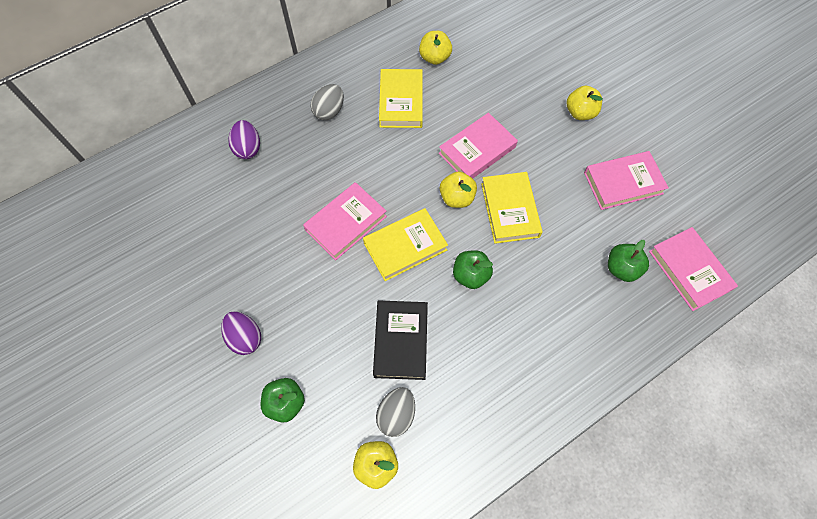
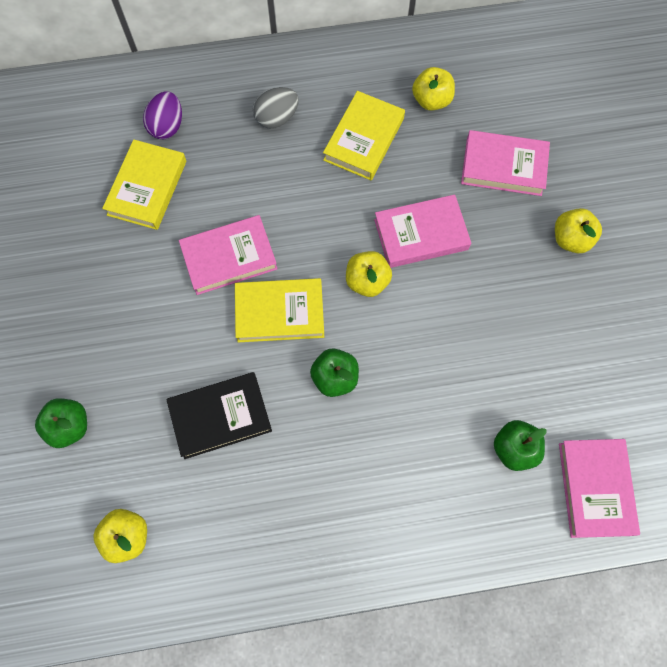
camera: 25 degrees right, 5 degrees up
(245, 337) = (63, 338): purple egg -> none
(396, 414) = (175, 494): grey egg -> none
(401, 341) = (220, 417): black book -> black book turned 45 degrees clockwise
(509, 210) = (420, 322): yellow book -> yellow book (147, 188)
(623, 183) = (574, 348): pink book -> pink book (503, 167)

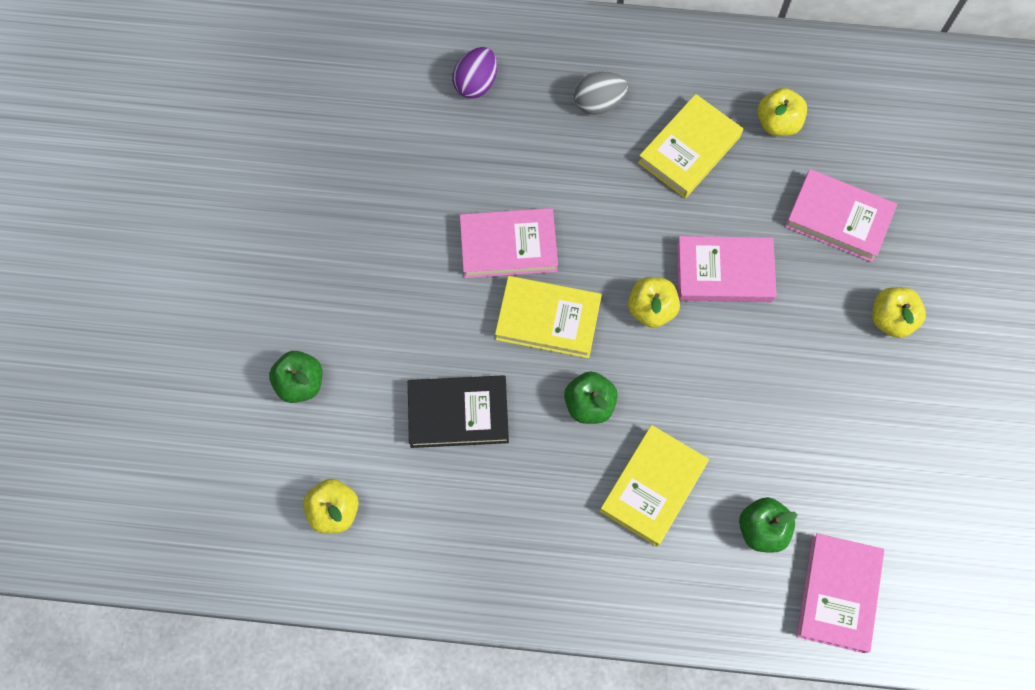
camera: 15 degrees right, 0 degrees up
(147, 188) = (438, 147): yellow book -> yellow book (653, 487)

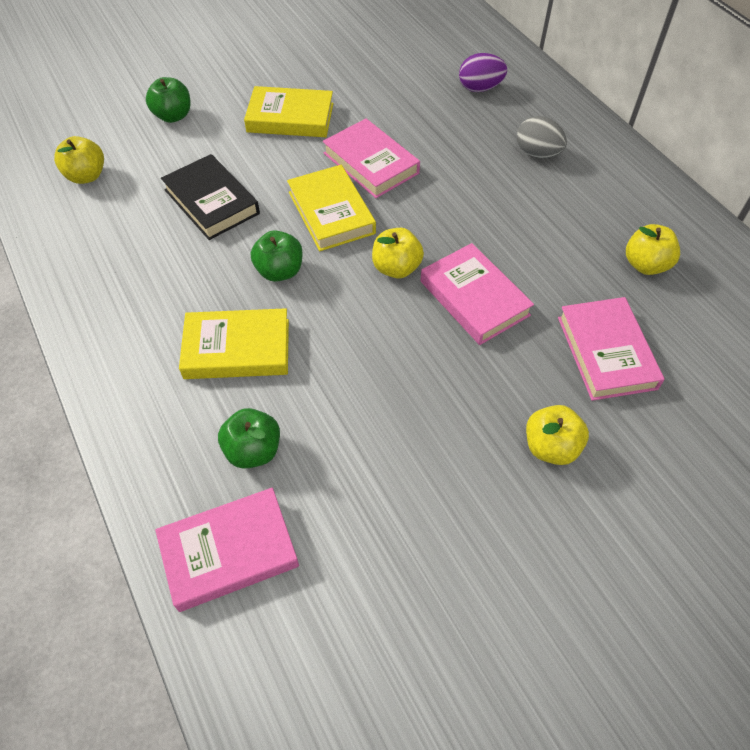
camera: 55 degrees right, 15 degrees down
(689, 149) = (558, 222): yellow book -> yellow book (290, 118)

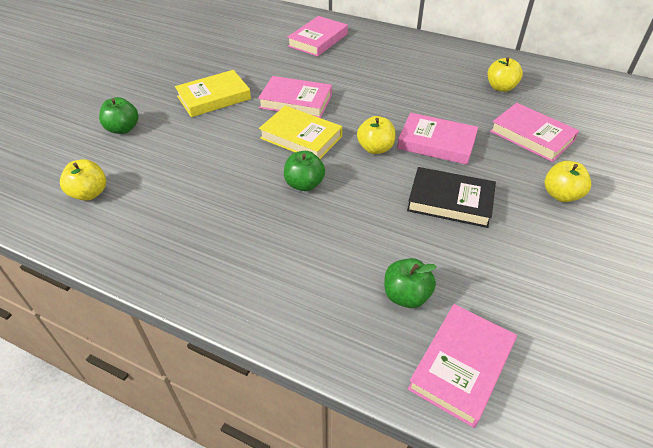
camera: 35 degrees left, 10 degrees down
(211, 202) = (210, 166): black book -> black book (450, 201)
(237, 348) = (327, 242): yellow book -> none
(480, 88) = (318, 40): purple egg -> pink book
(537, 153) = (386, 59): grey egg -> none

